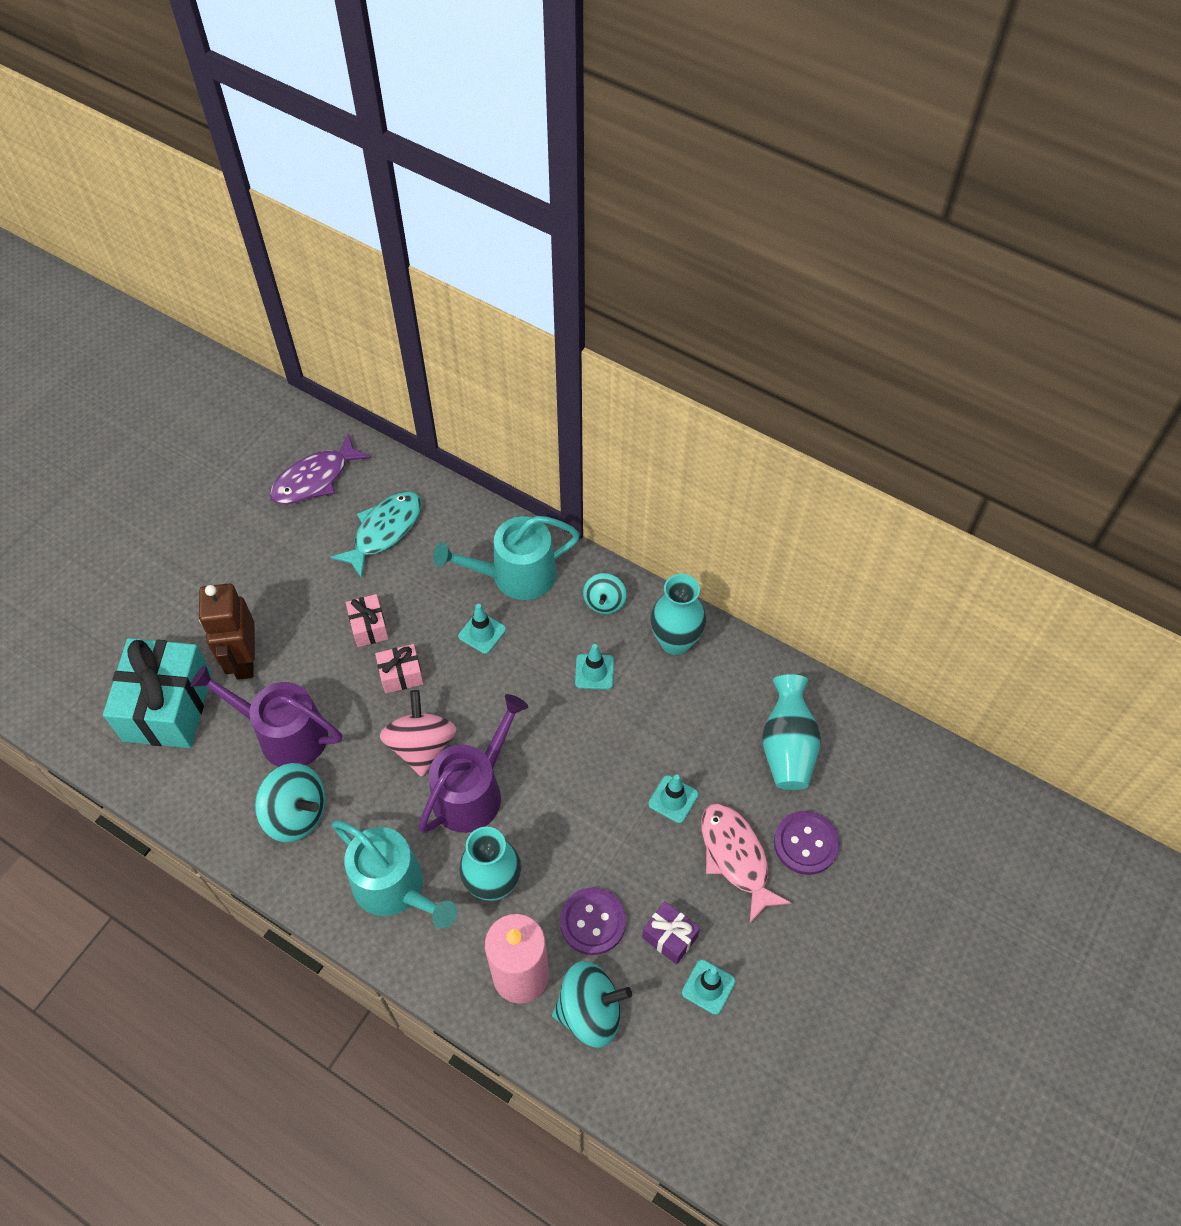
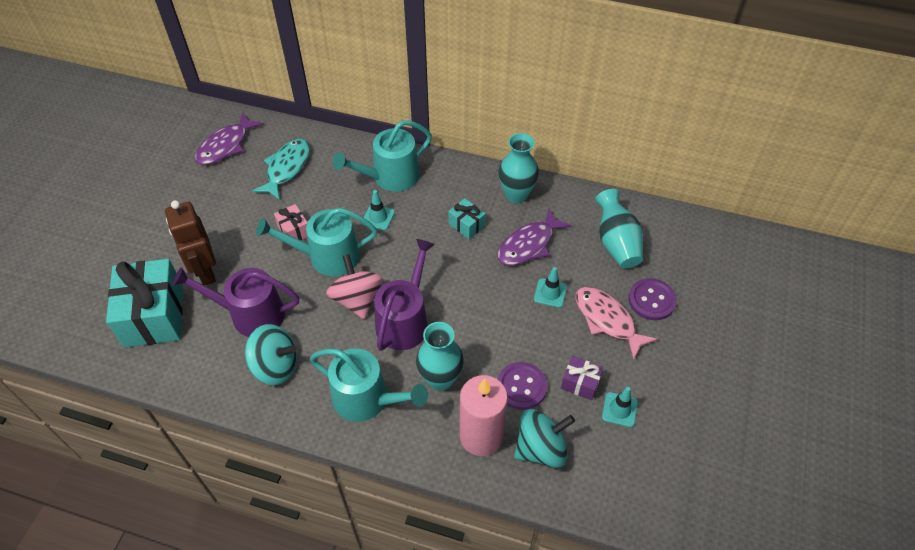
camera: 15 degrees left, 5 degrees down
(401, 675) = (327, 256): pink gift -> turquoise watering can
(594, 672) = (466, 225): turquoise traffic cone -> turquoise gift
(604, 602) = (458, 181): turquoise spinning top -> none
(667, 721) = (528, 245): none -> purple fish

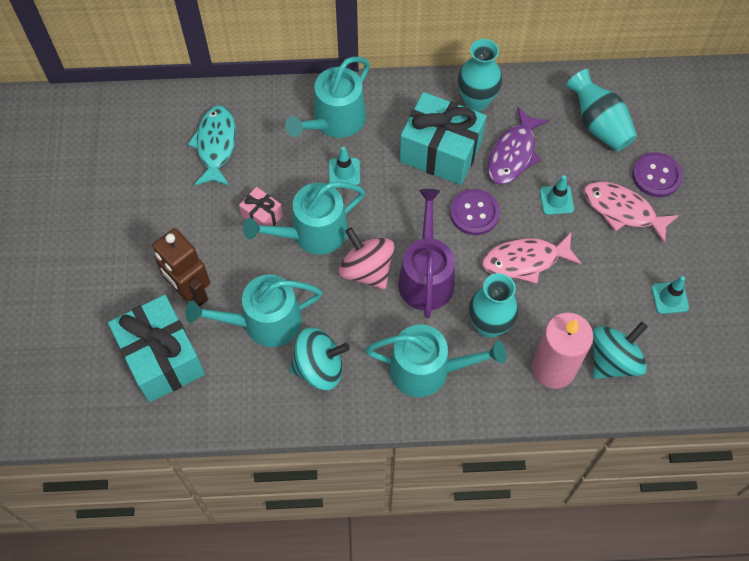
camera: 20 degrees left, 10 degrees up
(225, 146) = (132, 139): purple fish -> none
(251, 314) = (264, 322): purple watering can -> turquoise watering can
(466, 225) = (440, 152): turquoise gift -> turquoise gift, size x2.13
(498, 335) = (525, 260): none -> pink fish
(521, 387) = (570, 306): purple button -> purple button (474, 213)
(580, 383) = (623, 284): purple gift -> none

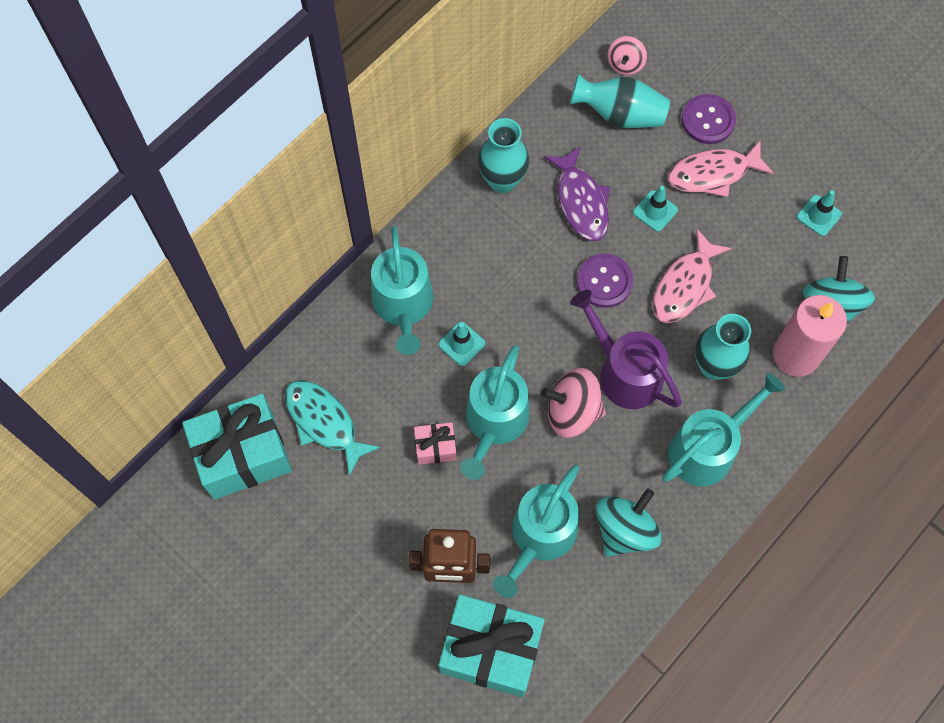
camera: 45 degrees left, 5 degrees up
(440, 152) = (521, 252): turquoise gift -> turquoise gift (243, 455)
(637, 98) = (625, 64): none -> pink spinning top

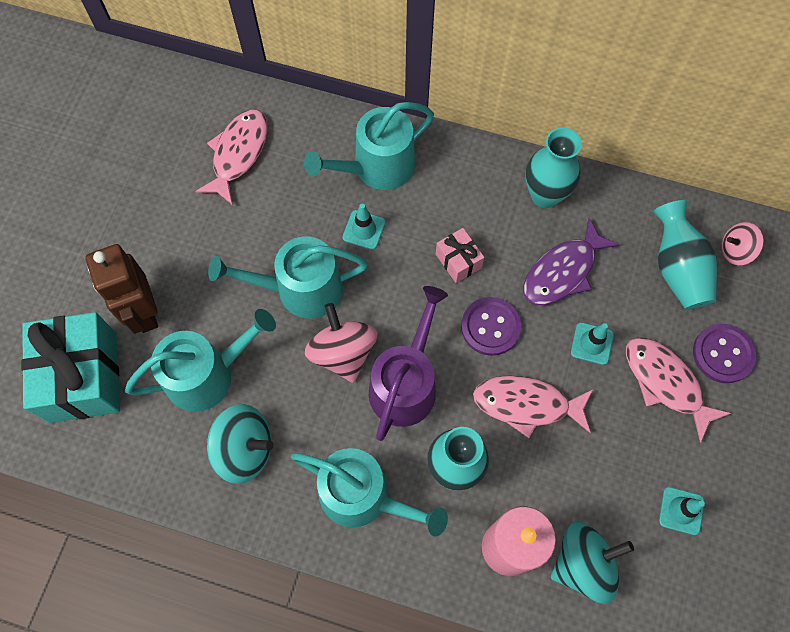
camera: 65 degrees right, 0 degrees up
(243, 455) = (182, 107): turquoise gift -> none
(324, 422) = (238, 154): turquoise fish -> pink fish
(435, 447) = (254, 250): pink gift -> pink gift (458, 261)
(540, 536) = (207, 374): turquoise watering can -> turquoise watering can turned 150 degrees clockwise

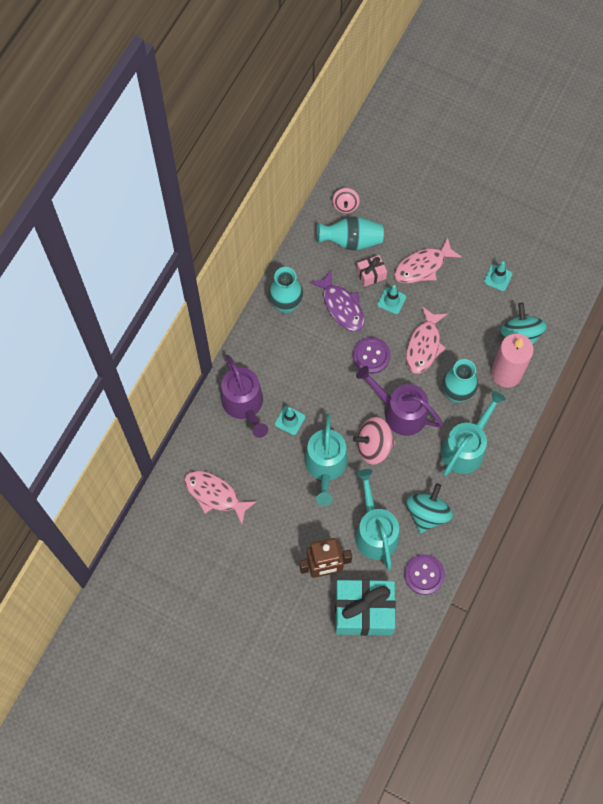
camera: 80 degrees left, 0 degrees up
(377, 167) = (244, 404): turquoise watering can -> purple watering can
(458, 261) = (323, 366): pink gift -> pink gift (371, 274)
(723, 354) = (410, 231): purple button -> purple button (424, 575)

